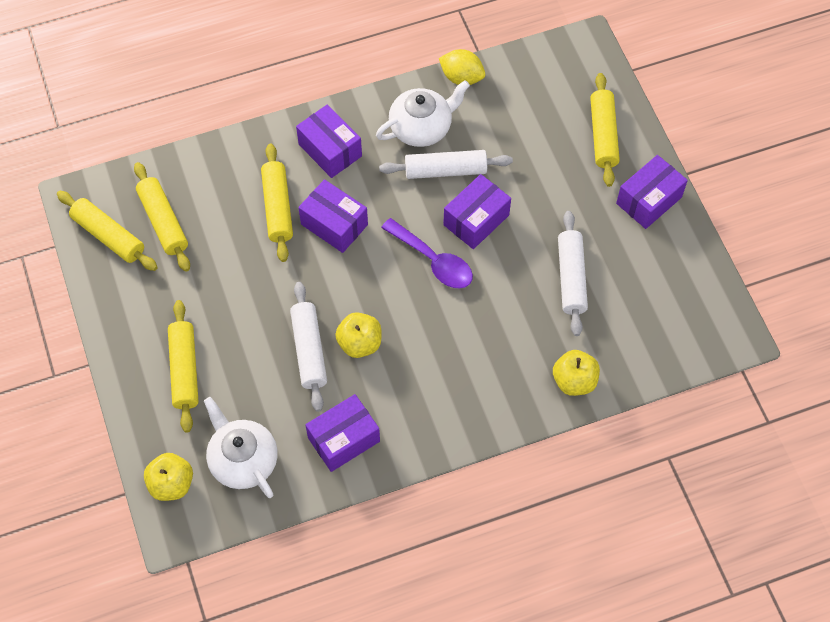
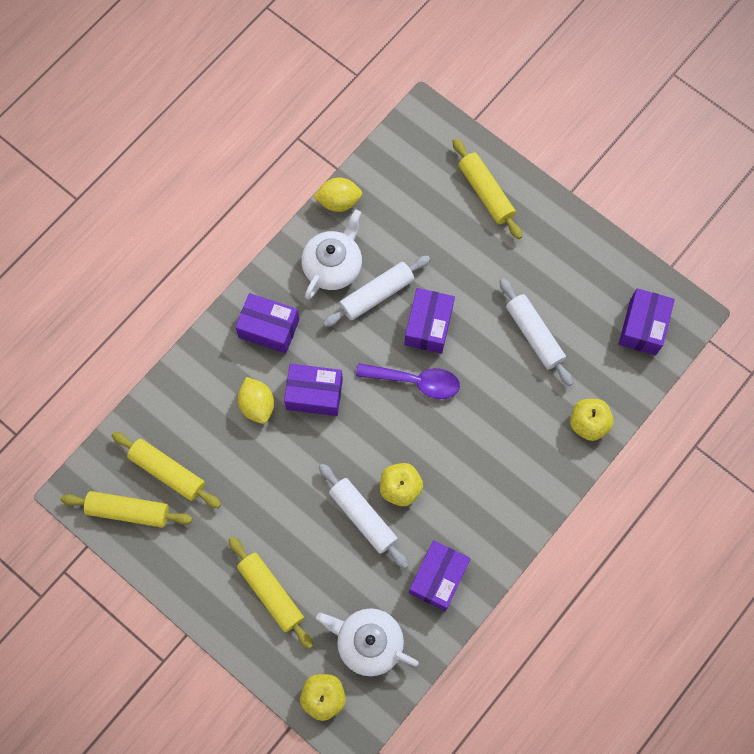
camera: 30 degrees left, 10 degrees up
(278, 207) = (257, 405): yellow rolling pin -> yellow lemon
(648, 200) = (555, 232): purple box -> purple box (642, 327)

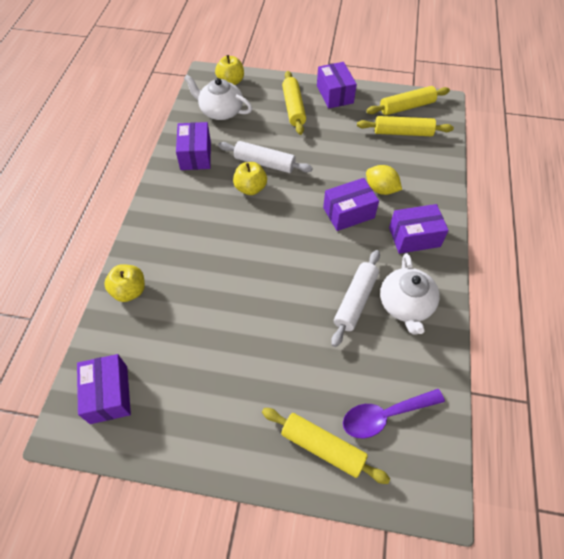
camera: 150 degrees right, 15 degrees down
(271, 593) = (293, 108): yellow rolling pin -> yellow rolling pin turned 60 degrees clockwise
(338, 201) = (444, 361): yellow lemon -> none
(368, 642) = (220, 111): white teapot -> white teapot turned 150 degrees counterclockwise
(416, 381) = (282, 255): purple spoon -> purple spoon (384, 415)
(428, 326) = (298, 298): purple box -> purple box (335, 94)
(534, 335) = (206, 336): white rolling pin -> none

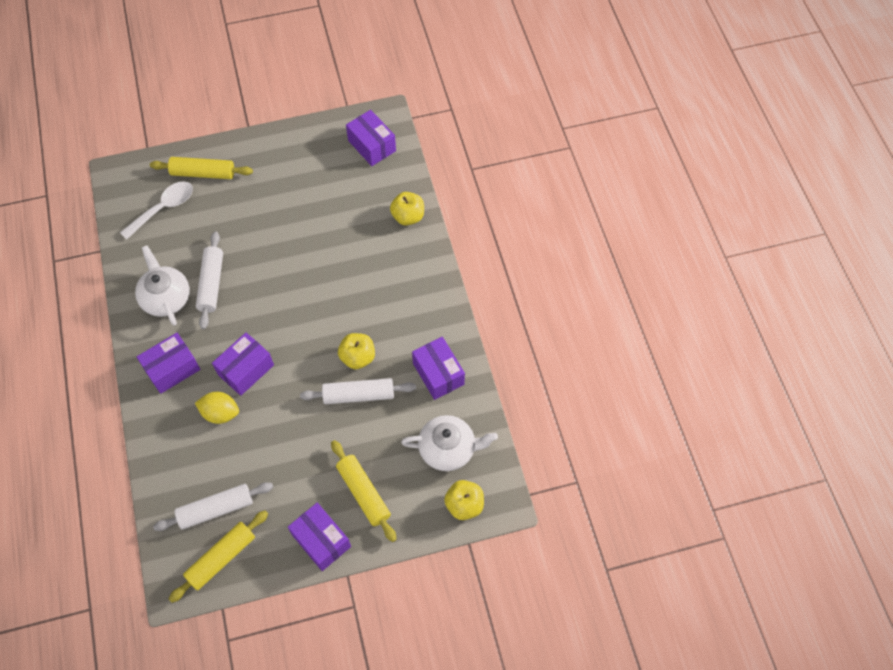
camera: 155 degrees right, 5 degrees up
(384, 415) = (163, 208): purple spoon -> white spoon
(403, 132) = (216, 509): yellow rolling pin -> white rolling pin

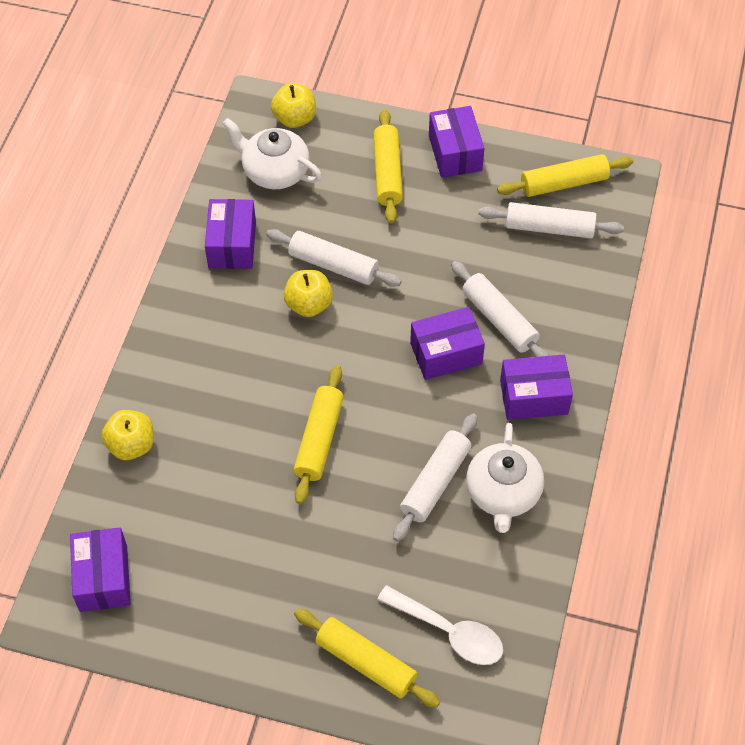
camera: 150 degrees left, 5 degrees down
(163, 208) = (449, 632): white spoon -> white spoon turned 135 degrees counterclockwise
(220, 413) = (499, 320): yellow lemon -> white rolling pin
(297, 274) = (319, 439): none -> yellow rolling pin

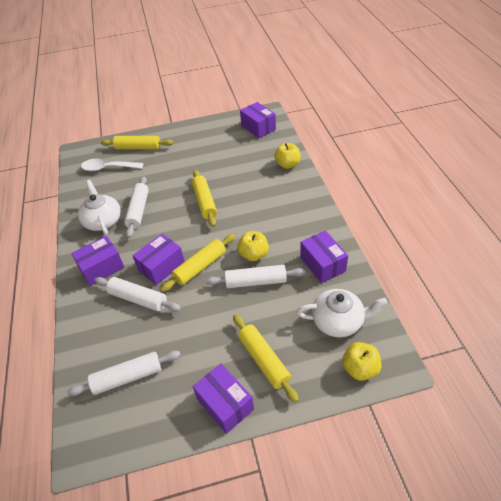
camera: 155 degrees right, 10 degrees down
(564, 183) = (129, 422): yellow rolling pin -> yellow rolling pin (200, 267)

